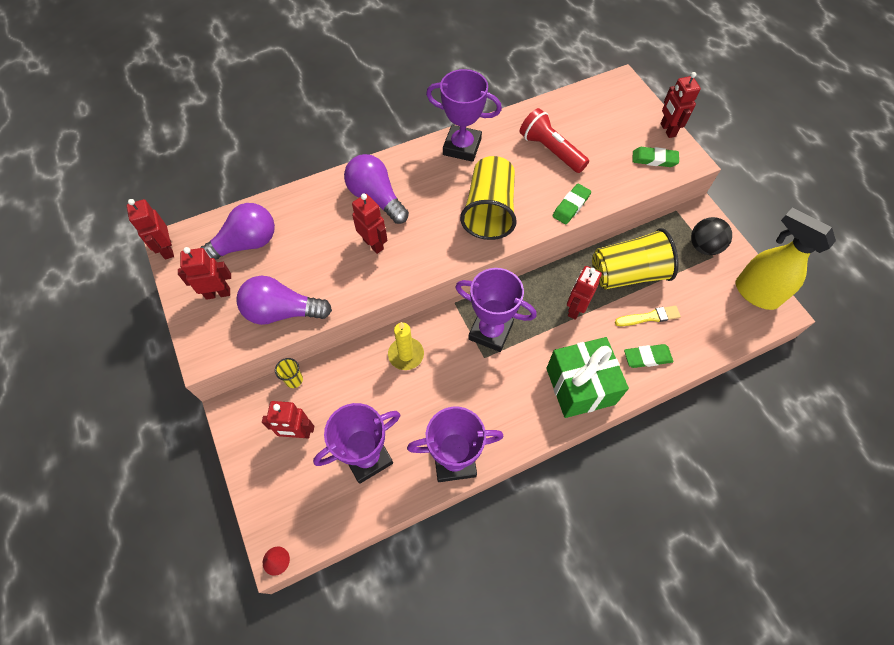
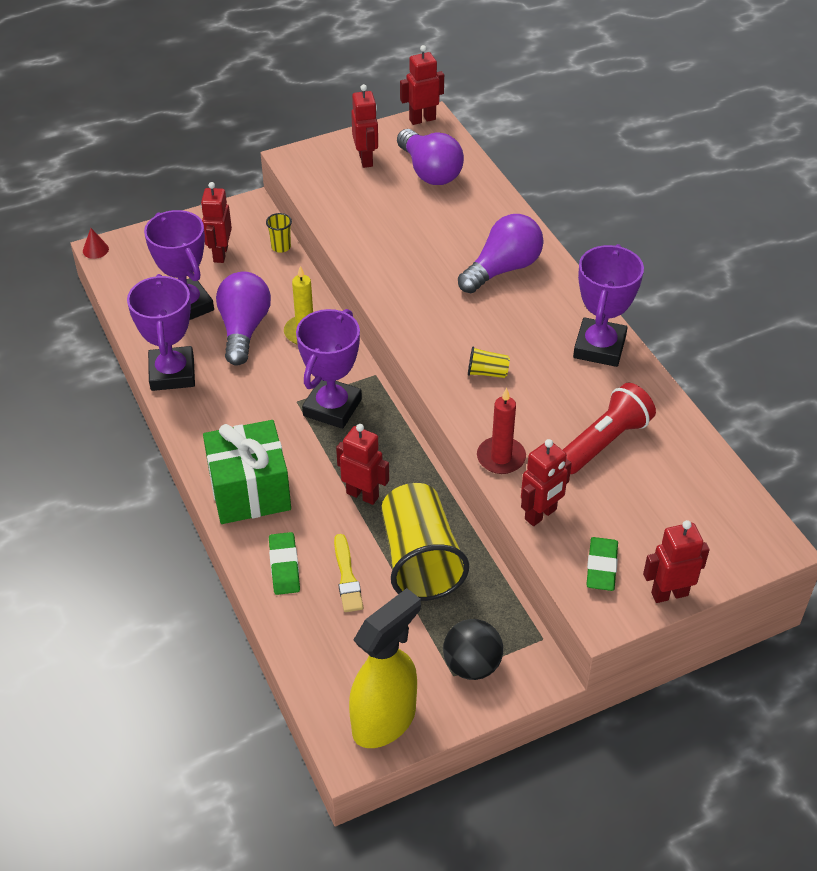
camera: 90 degrees right, 15 degrees down
(282, 312) = (341, 205): purple light bulb -> purple light bulb (244, 329)
(373, 244) = (432, 269): red robot -> red robot (541, 514)
(489, 211) = (487, 372): yellow cup -> yellow cup, size x0.41
(571, 206) = (501, 457): green eraser -> red candle

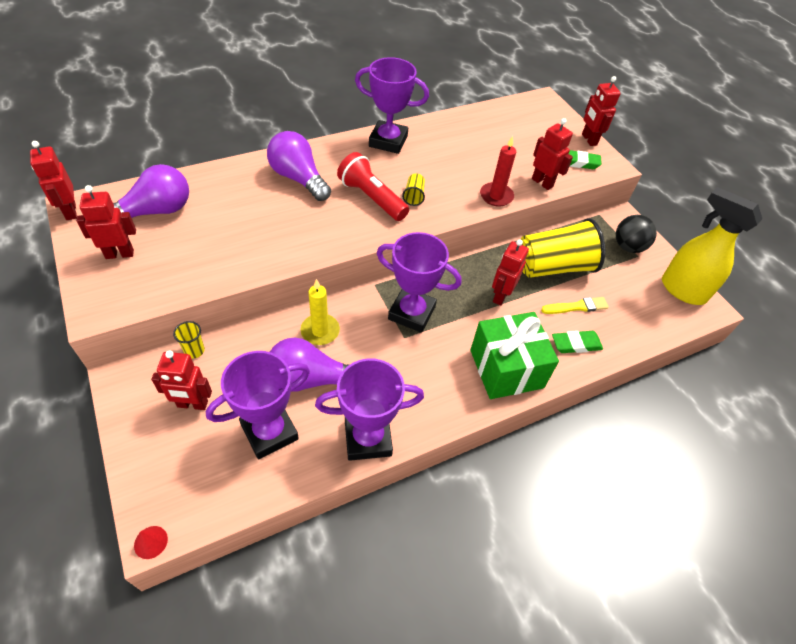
camera: 95 degrees left, 5 degrees up
(604, 442) = (476, 149): red flashlight -> red flashlight (371, 198)

